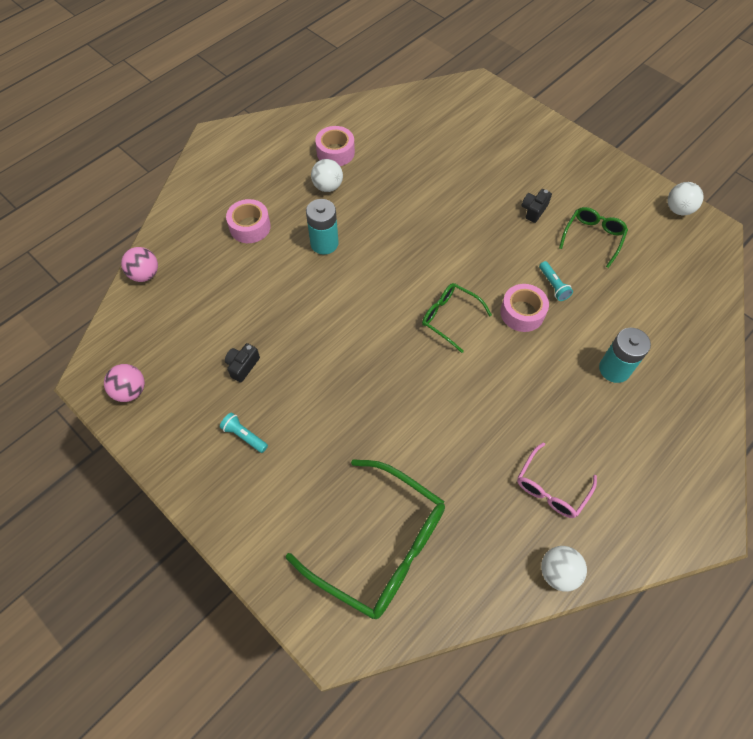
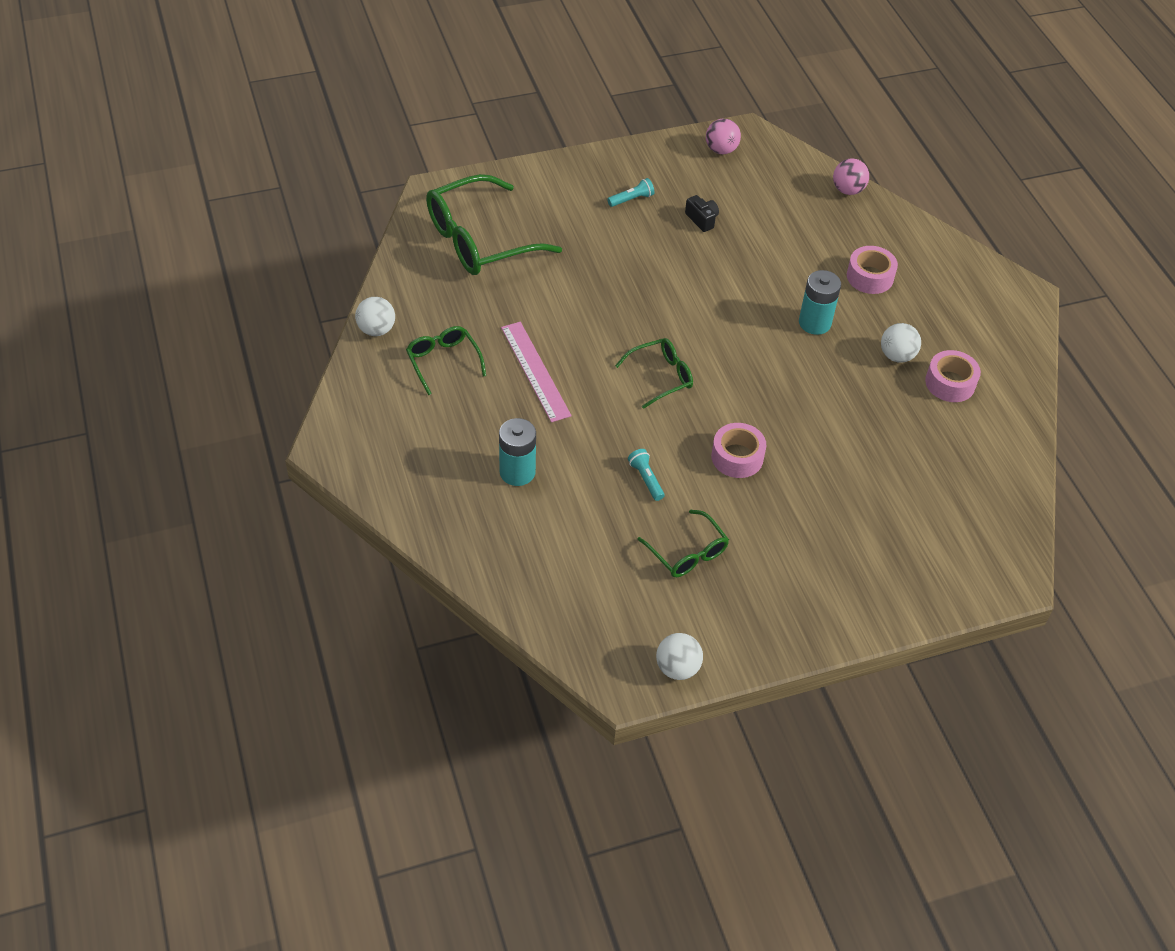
camera: 115 degrees right, 10 degrees down
(508, 409) = (535, 371): none -> pink ruler
(522, 313) = (630, 435): pink tape -> pink tape (737, 457)
(534, 210) = (760, 519): black camera -> none
(551, 488) = (443, 361): pink glasses -> green glasses
(553, 285) = (646, 479): turquoise flashlight -> turquoise flashlight turned 60 degrees clockwise

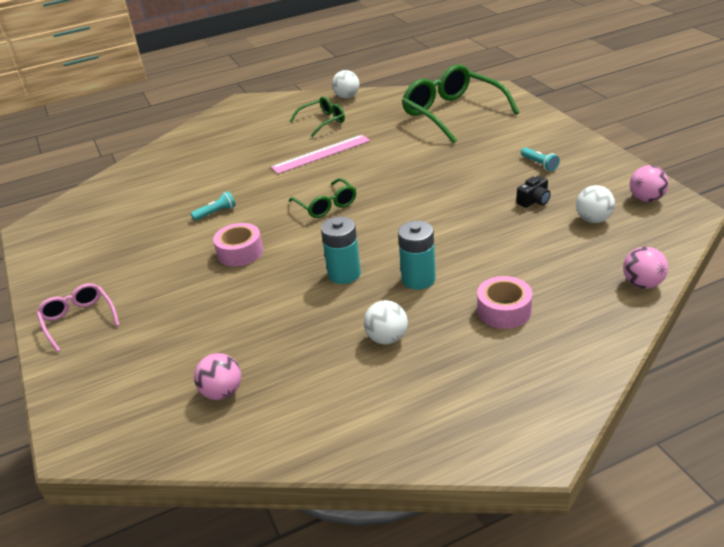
camera: 90 degrees right, 15 degrees down
(517, 472) = (223, 162): turquoise battery -> turquoise battery (344, 274)
(677, 668) = (37, 248): white ball -> white ball (593, 219)
(687, 553) = (141, 240): green glasses -> none
(835, 601) = (78, 320): none -> pink glasses
(950, 383) = (355, 382): pink tape -> none
(956, 474) = (222, 392): none -> pink ball

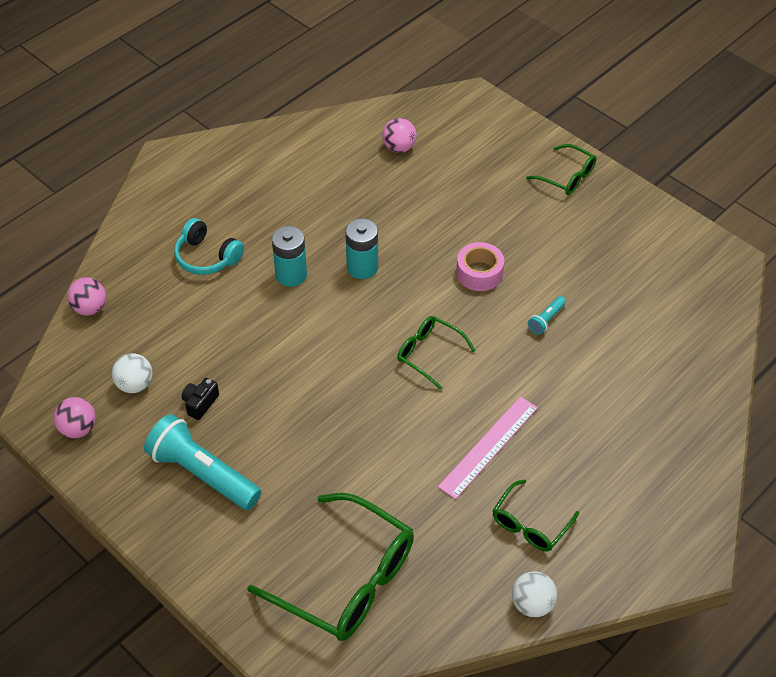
camera: 155 degrees right, 15 degrees up
(78, 320) = (567, 177): pink glasses -> green glasses
(387, 338) = (295, 213): white ball -> none
(504, 310) = (207, 257): pink tape -> turquoise headphones
(539, 164) = (202, 473): turquoise flashlight -> turquoise flashlight, size x2.27

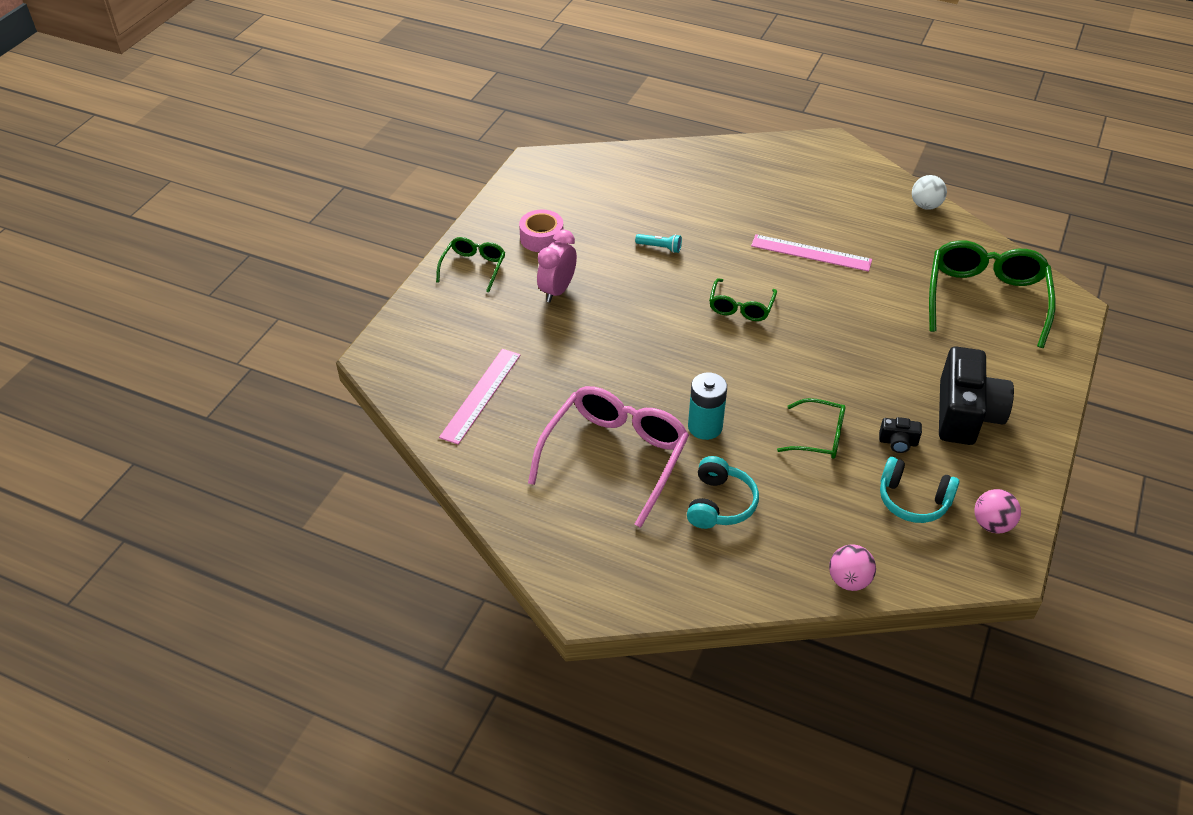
camera: 110 degrees left, 5 degrees down
(135, 385) = (913, 500): white ball -> turquoise headphones
(202, 473) = (965, 414): turquoise flashlight -> black camera
(290, 209) = (615, 456): none -> pink glasses
(362, 267) = (665, 377): turquoise battery -> none
(399, 148) = (481, 395): pink ball -> pink ruler
(479, 273) = (628, 298): pink tape -> pink tape (541, 238)
(510, 226) = (557, 290): none -> pink clock
(530, 524) = (863, 219): green glasses -> green glasses (819, 437)

